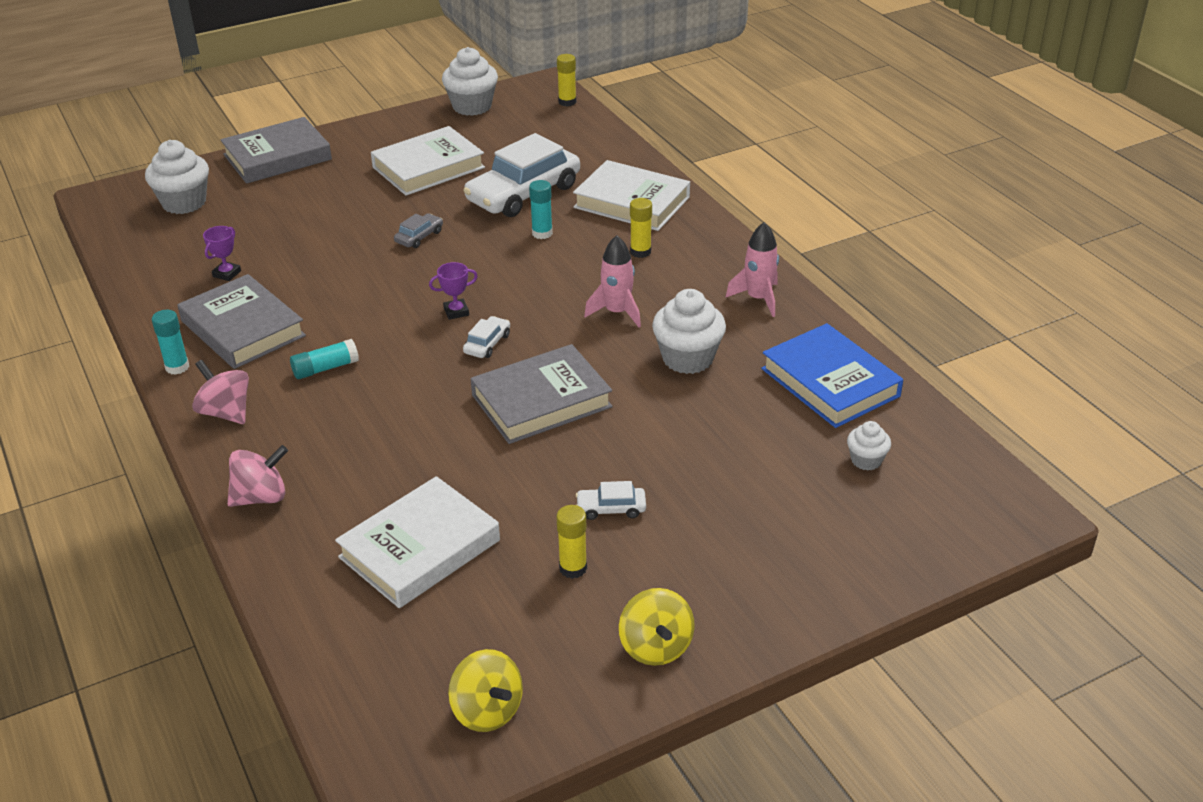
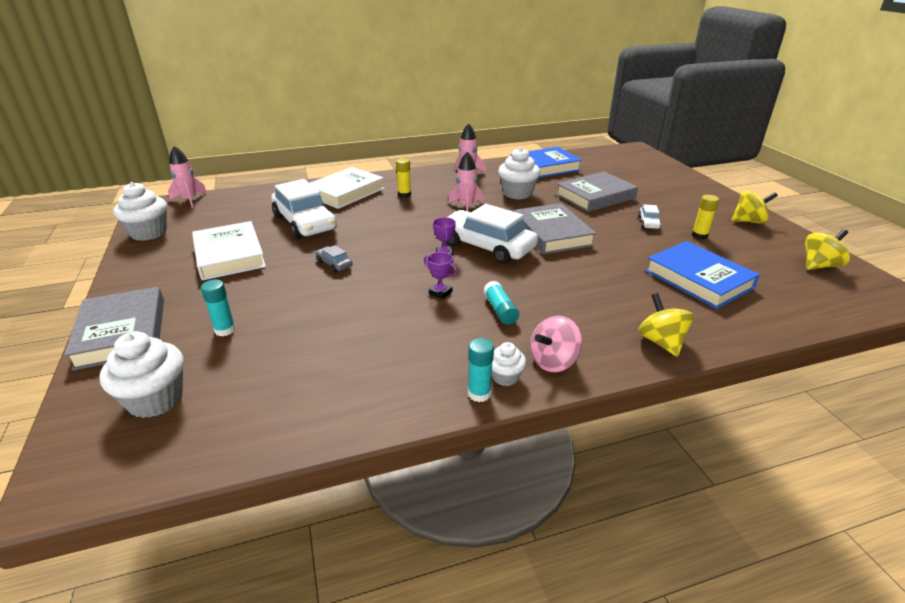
camera: 80 degrees left, 5 degrees down
(227, 274) = (329, 364): purple trophy -> purple trophy (440, 293)
(242, 328) = (428, 353): grey book -> grey book (595, 197)
(261, 497) = (661, 342): pink spinning top -> yellow spinning top
(420, 549) = (698, 279): white book -> blue book
(487, 344) = (486, 246): white car -> white car, size x2.35
(542, 233) = (362, 220): turquoise glue stick -> turquoise glue stick (225, 330)
(567, 102) = (189, 200): yellow glue stick -> pink rocket
(866, 460) = (603, 168): white cupcake -> white cupcake (505, 377)

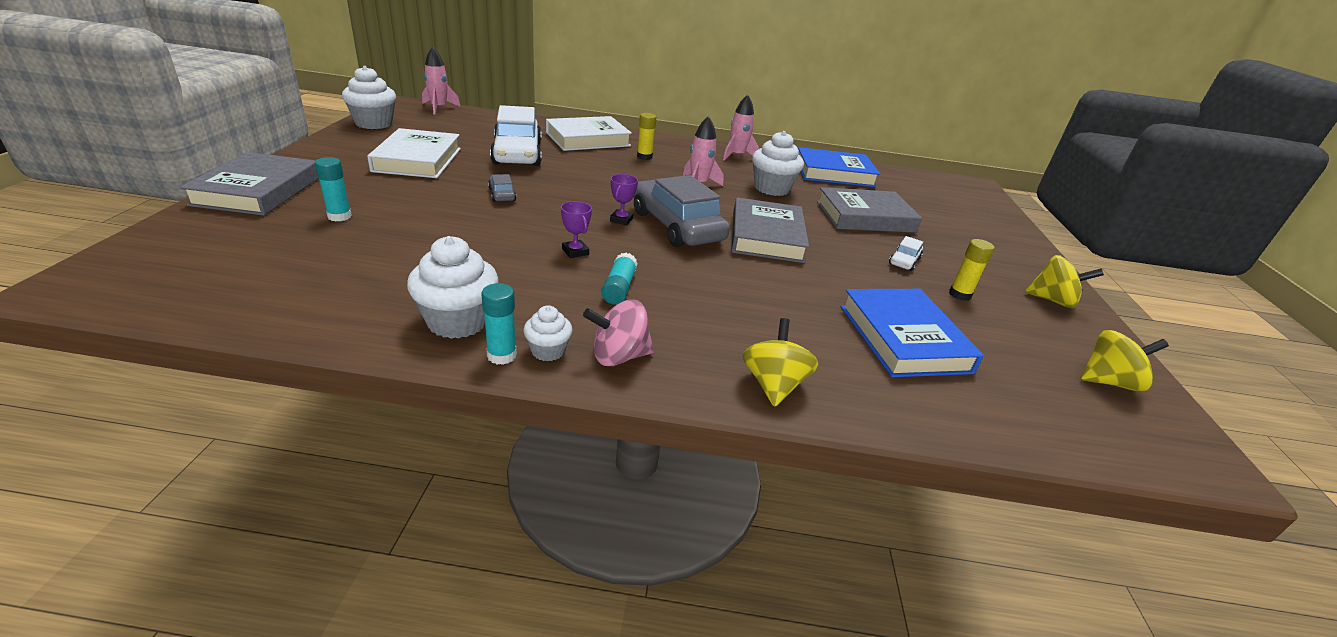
camera: 20 degrees right, 0 degrees up
(155, 399) = (218, 250): white cupcake -> white cupcake (458, 321)
(486, 246) = (677, 226): white car -> grey car

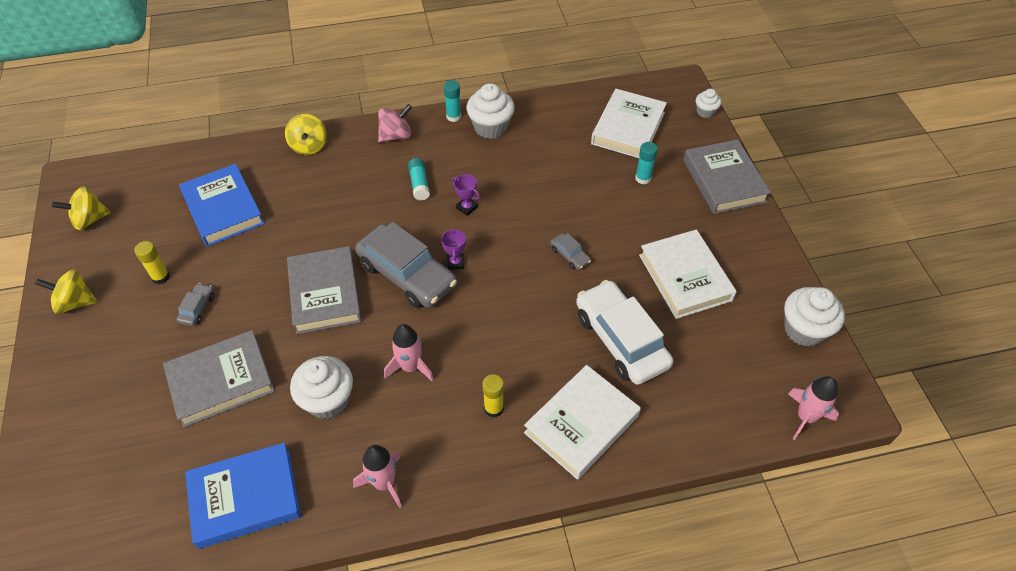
camera: 165 degrees right, 20 degrees up
(266, 261) = (628, 128): none -> white book
(548, 351) = (433, 126): white cupcake -> white cupcake (705, 112)
(904, 261) = (197, 308): white car -> grey car

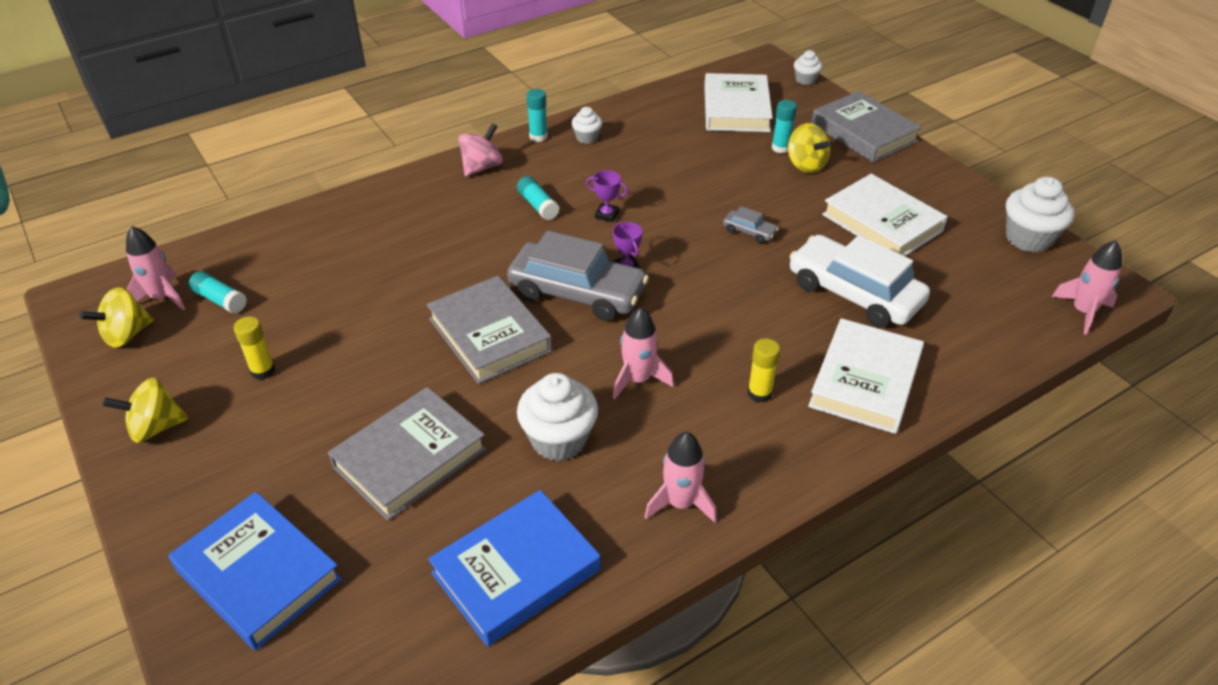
camera: 20 degrees left, 10 degrees down
(125, 194) = (162, 297): none -> pink rocket
(160, 207) = (220, 300): none -> turquoise glue stick
(197, 308) = (332, 391): grey car -> none
(223, 209) = (307, 282): blue book -> blue book (258, 574)
(309, 146) = (381, 198): yellow spinning top -> yellow spinning top (805, 165)
(491, 127) = (587, 138): white cupcake -> white cupcake, size x0.55

